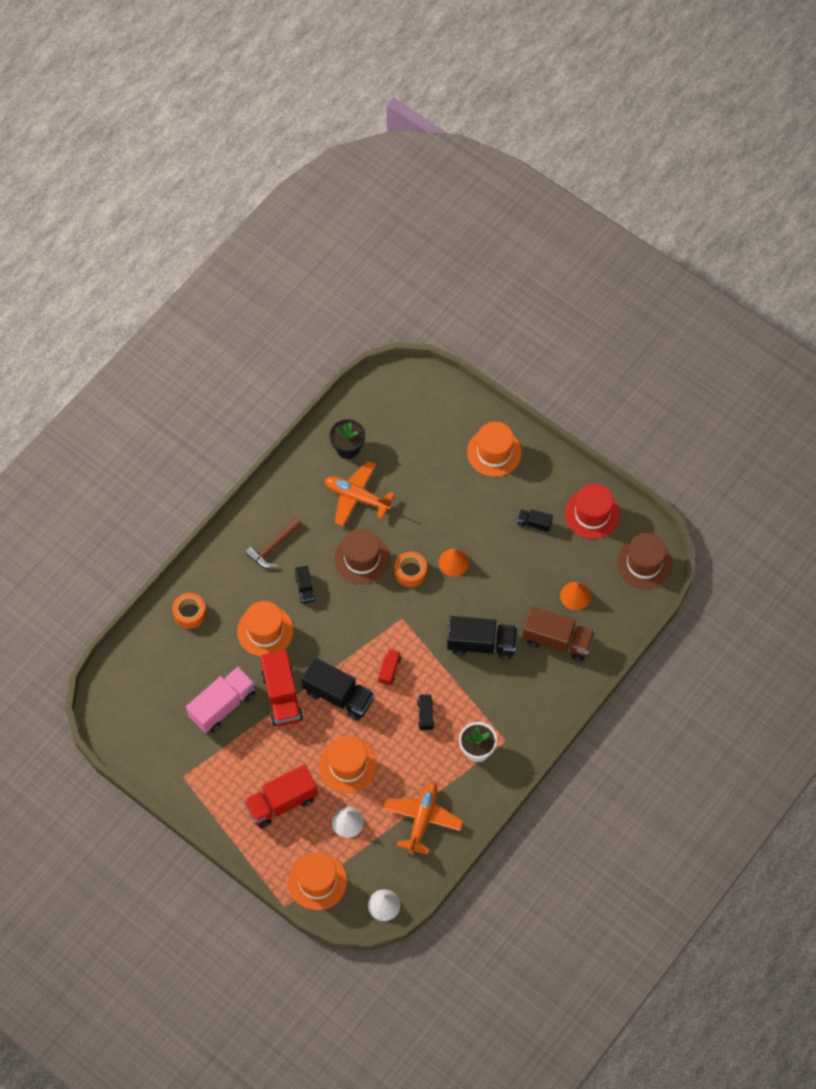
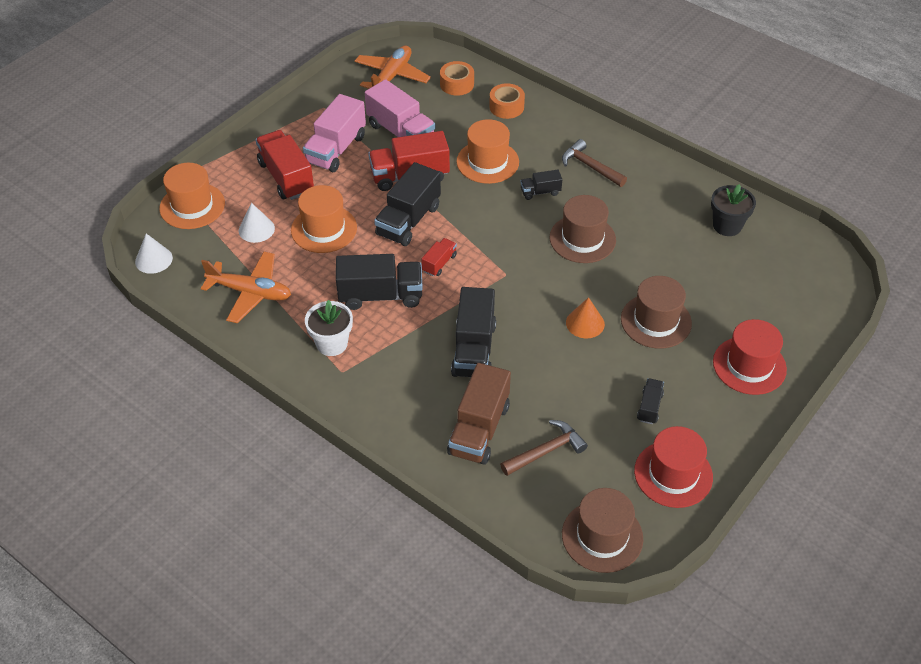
camera: 90 degrees right, 15 degrees down
(244, 761) = (336, 149): none -> pink truck
(357, 497) = (663, 234): orange plane -> orange plane (391, 77)
(389, 670) = (439, 263): red truck -> red truck turned 75 degrees counterclockwise
(410, 572) = (568, 282): orange tape -> orange tape (457, 84)
(425, 715) = (380, 295): black truck -> black truck, size x1.97
(451, 511) = (656, 321): none -> brown hat
(494, 452) = (749, 365): orange hat -> red hat
(575, 596) = (546, 451): orange cone -> brown hammer

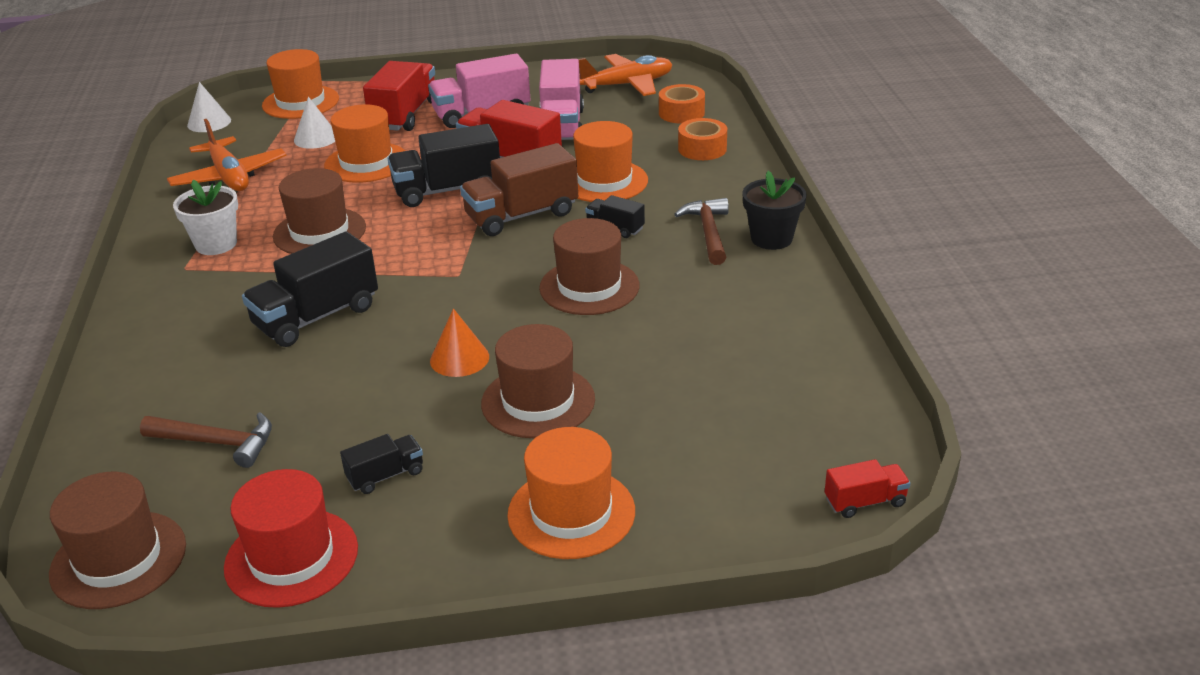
camera: 45 degrees right, 15 degrees down
(380, 295) = (319, 232): black truck -> brown hat
(439, 263) = (413, 235): red truck -> red truck (865, 502)
(479, 429) = (198, 383): brown truck -> brown truck (521, 215)
(727, 226) = (786, 362): black flower pot -> black flower pot (771, 238)
(749, 365) = (571, 513): red hat -> orange hat

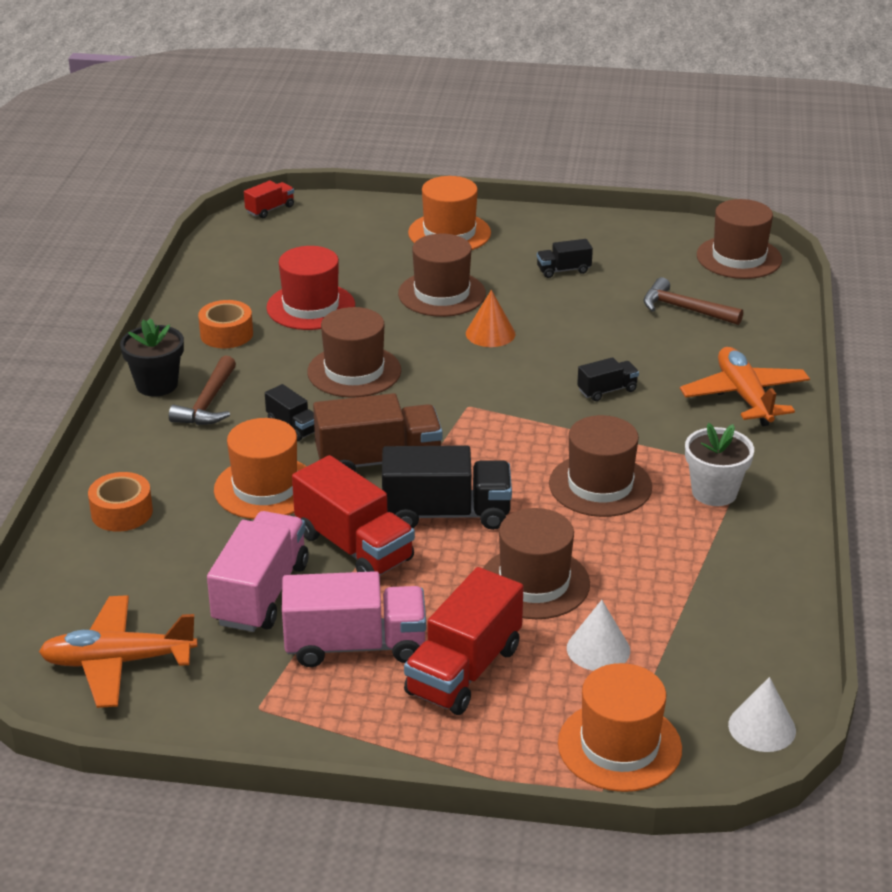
camera: 165 degrees left, 0 degrees up
(229, 177) = (713, 597): orange plane -> orange plane (744, 396)
(291, 557) = (628, 241): red hat -> red hat (311, 307)
(316, 317) = (607, 390): black truck -> black truck, size x0.51
(366, 162) = (534, 583): orange hat -> brown hat
(681, 113) = (94, 581): orange tape -> orange tape (226, 334)
(865, 502) = (270, 209): red truck -> red truck turned 135 degrees clockwise

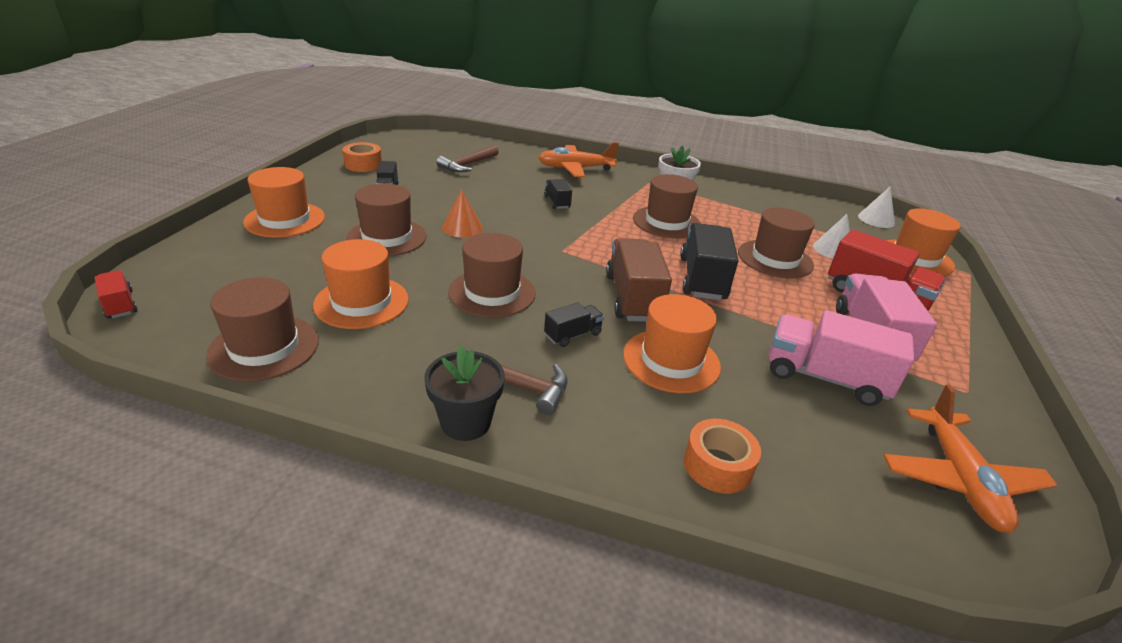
camera: 85 degrees left, 0 degrees up
(226, 334) = (382, 360): orange tape -> orange tape (363, 164)
(311, 307) = (361, 302): red hat -> orange hat
(354, 547) = (750, 323): red truck -> none
(739, 257) = (415, 141): brown hat -> brown hat (264, 347)

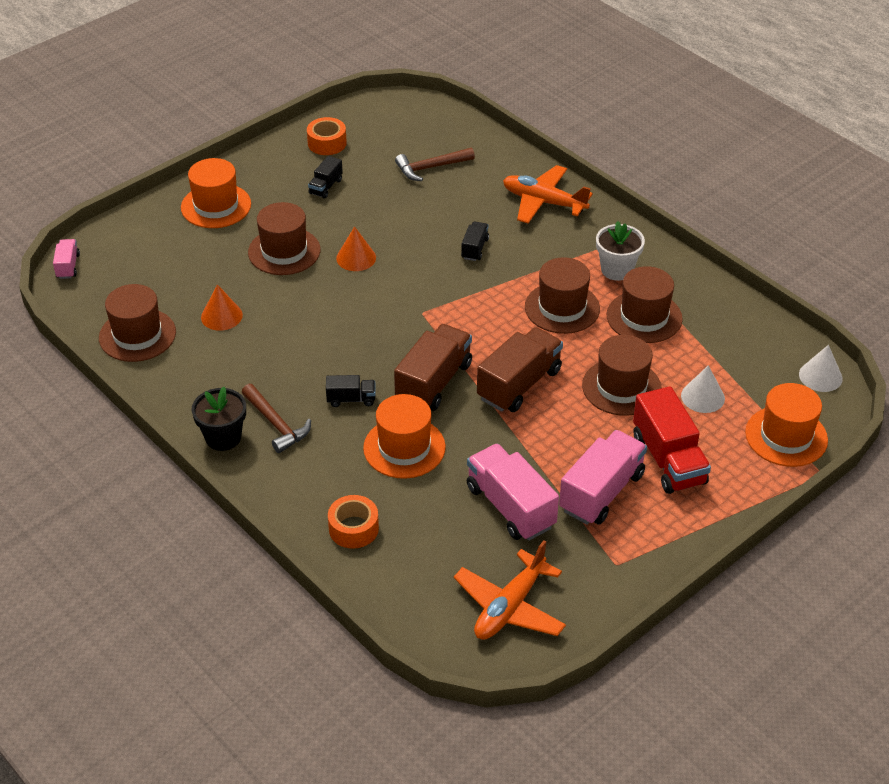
camera: 35 degrees right, 10 degrees up
(120, 305) = (68, 266): red truck -> pink truck
(361, 302) = (221, 316): orange hat -> orange cone
(492, 293) = (323, 339): brown hat -> brown hat (644, 317)
(702, 279) = (519, 384): black truck -> brown truck

